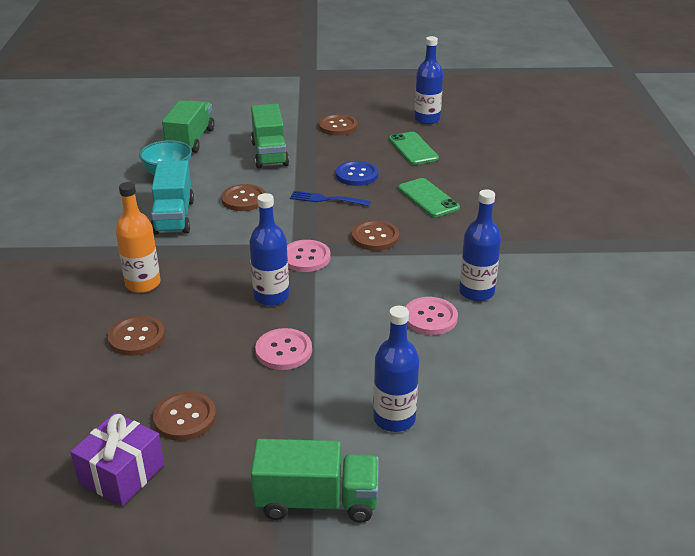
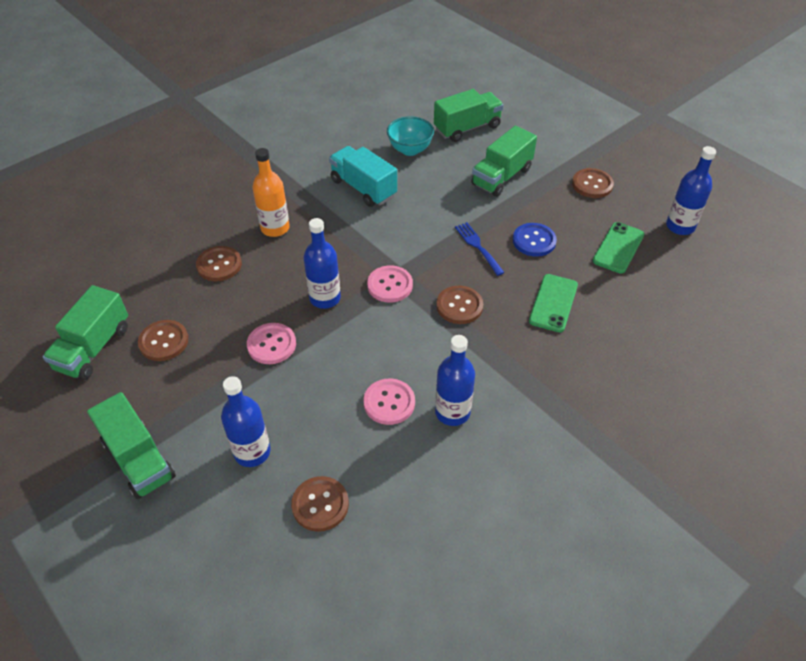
camera: 50 degrees right, 15 degrees up
(122, 474) = (93, 348): purple gift -> green truck
(173, 217) = (363, 188): turquoise truck -> turquoise truck turned 90 degrees clockwise
(244, 199) = (425, 205): brown button -> brown button (320, 504)

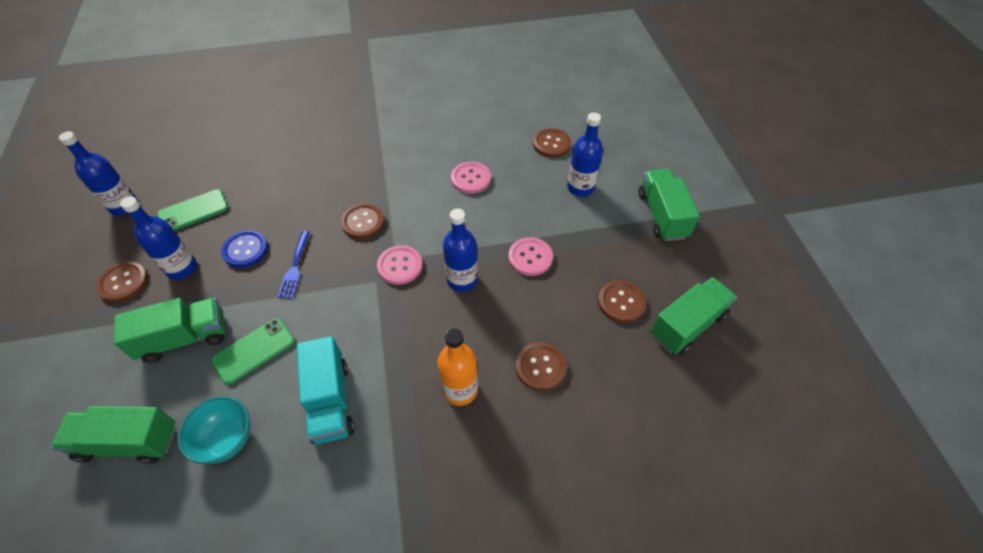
camera: 150 degrees left, 5 degrees up
(452, 412) = (435, 156): blue bottle -> blue bottle (182, 268)
(553, 303) = (295, 192): green phone -> green phone (254, 351)

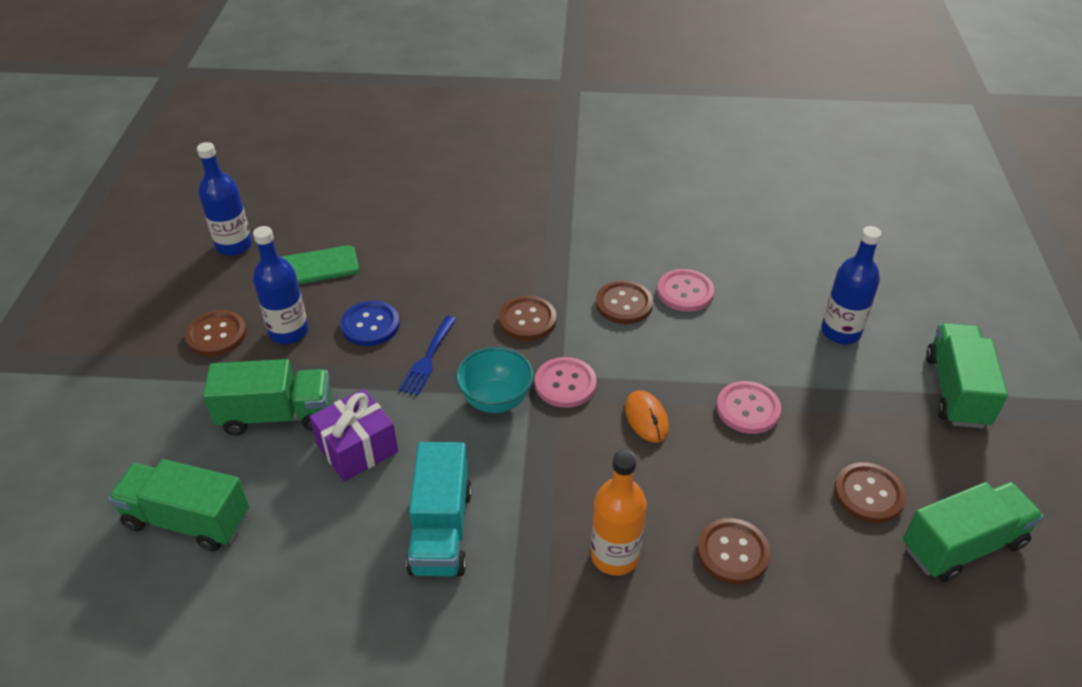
camera: 15 degrees right, 10 degrees down
(227, 439) = (304, 546): turquoise bowl -> turquoise bowl (495, 400)
(254, 351) = (357, 448): green phone -> purple gift
(462, 279) = (646, 418): blue bottle -> orange mouse
(551, 144) = (810, 267): brown button -> brown button (624, 304)

